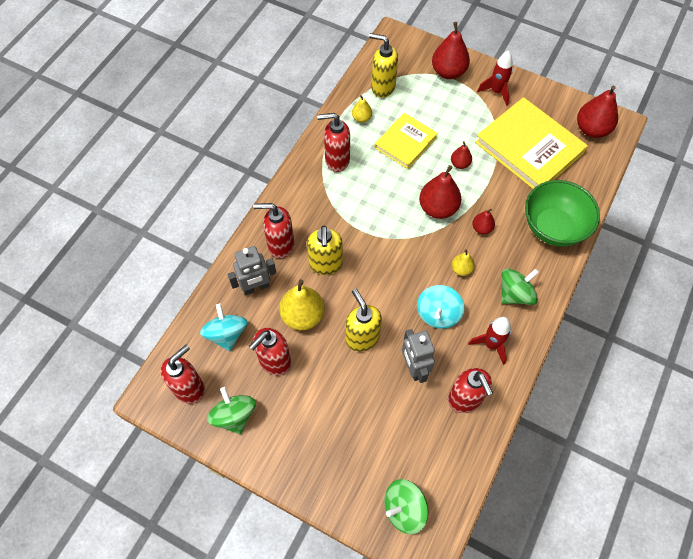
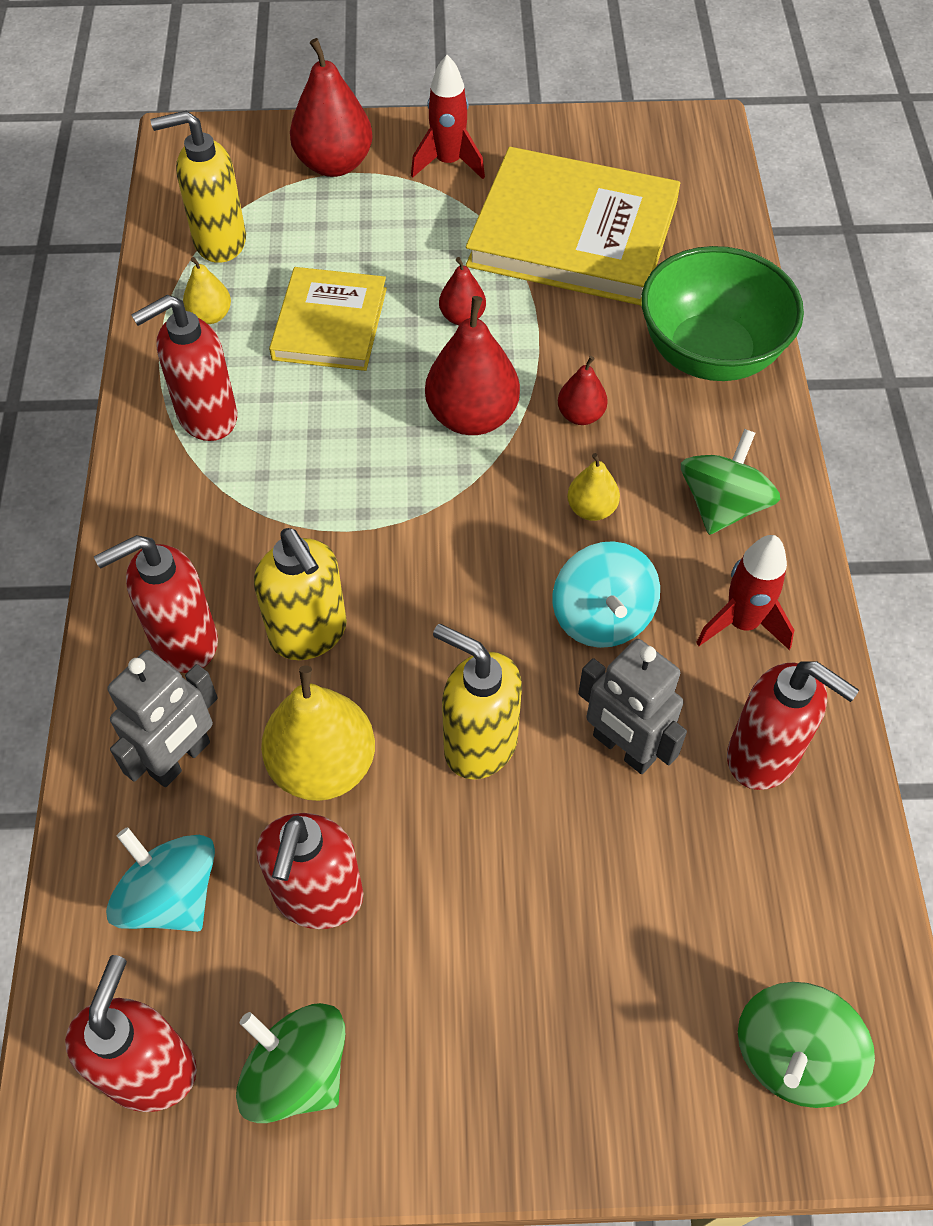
camera: 30 degrees left, 5 degrees down
(591, 129) = (662, 158): red pear -> none

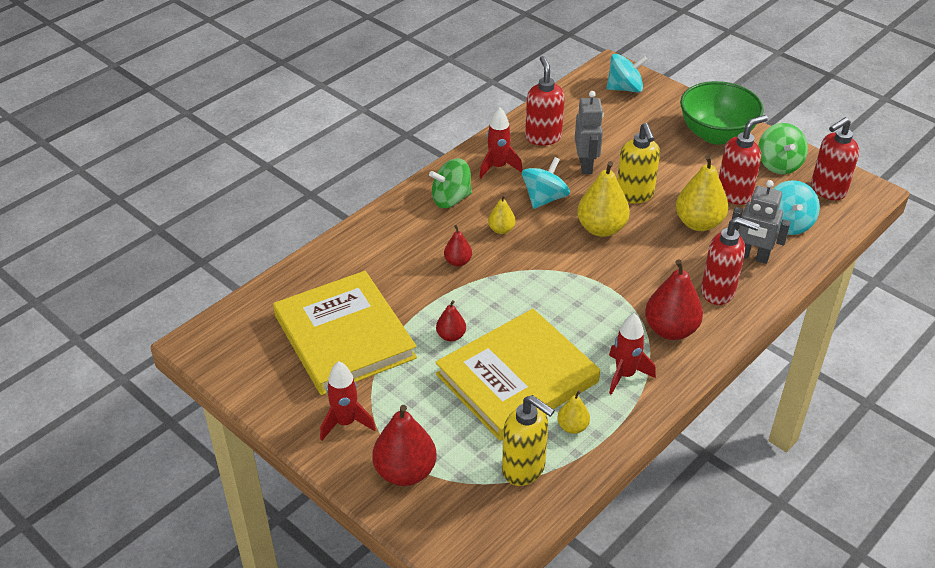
camera: 135 degrees left, 15 degrees down
(180, 759) = (752, 257): grey robot -> grey robot turned 150 degrees counterclockwise
(206, 417) = (625, 375): red soap dispenser -> red rocket
(309, 634) = (663, 262): yellow soap dispenser -> none
(330, 324) = (517, 378): yellow book -> yellow book, size x1.68
(459, 626) = (601, 228): none -> yellow pear
(472, 416) = (503, 292): red pear -> red pear (670, 330)
(710, 353) = (370, 246): green bowl -> green bowl (716, 134)
(793, 1055) = (625, 88): green spinning top -> turquoise spinning top

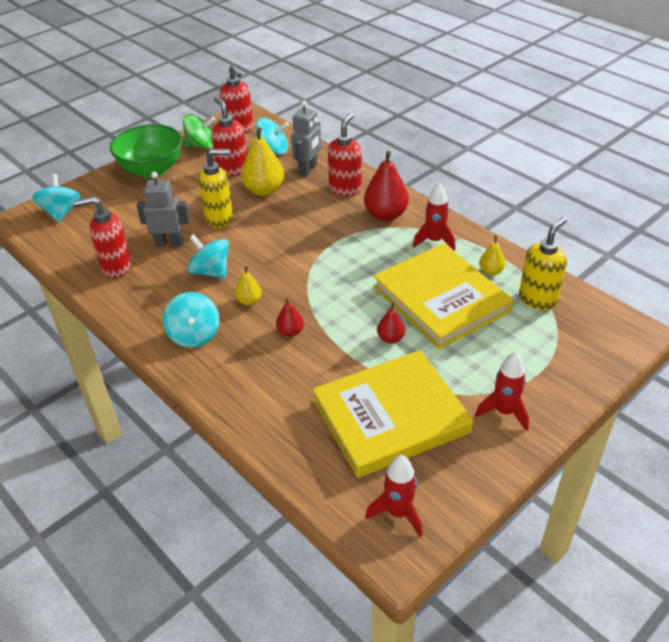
camera: 85 degrees left, 0 degrees up
(405, 472) = (554, 370): red pear -> none
(451, 199) = (194, 335): green spinning top -> turquoise spinning top
(498, 167) = (153, 300): red rocket -> red rocket (398, 513)
(601, 228) = (260, 241): yellow pear -> none

